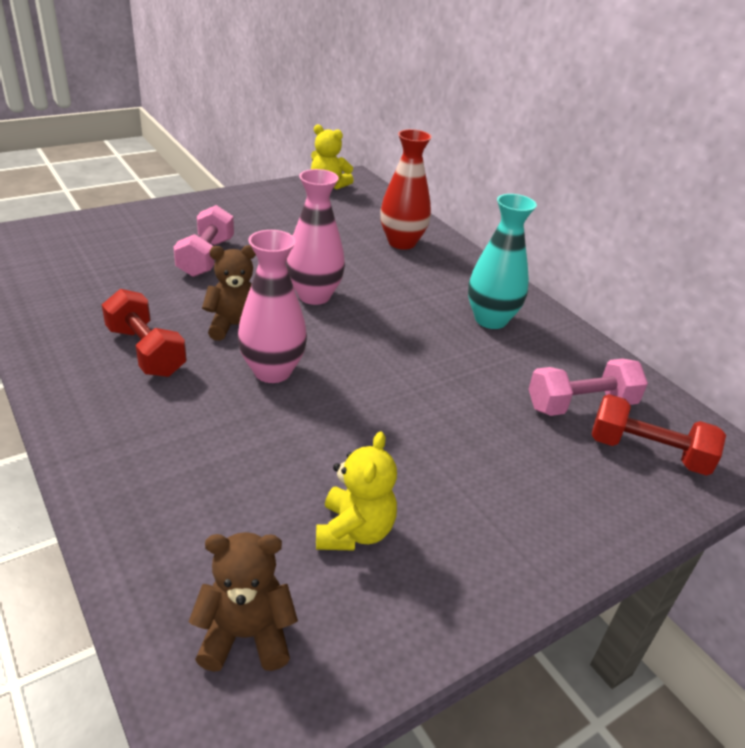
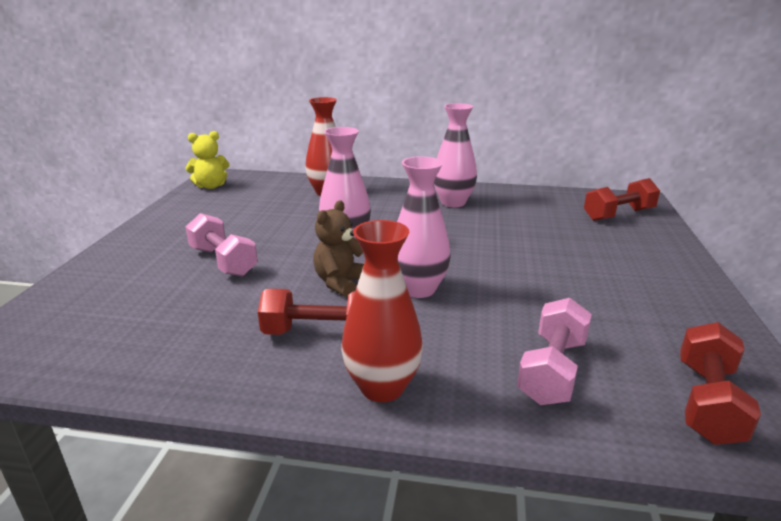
camera: 45 degrees left, 10 degrees down
(98, 414) = (382, 387): none -> red vase
(246, 635) = (707, 402): brown teddy bear -> red dumbbell
(354, 531) = (625, 322): yellow teddy bear -> none
(490, 320) = (453, 202): turquoise vase -> pink vase
(581, 405) = (562, 213): pink dumbbell -> pink dumbbell (552, 370)

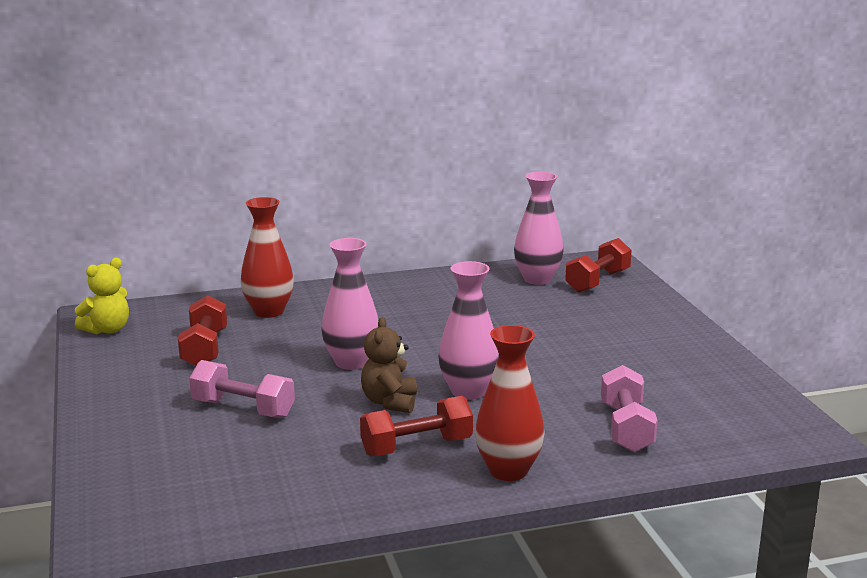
camera: 25 degrees left, 5 degrees down
(453, 202) = (423, 298): pink vase -> pink vase (537, 279)
(707, 402) = (742, 422): red dumbbell -> red dumbbell (204, 349)

